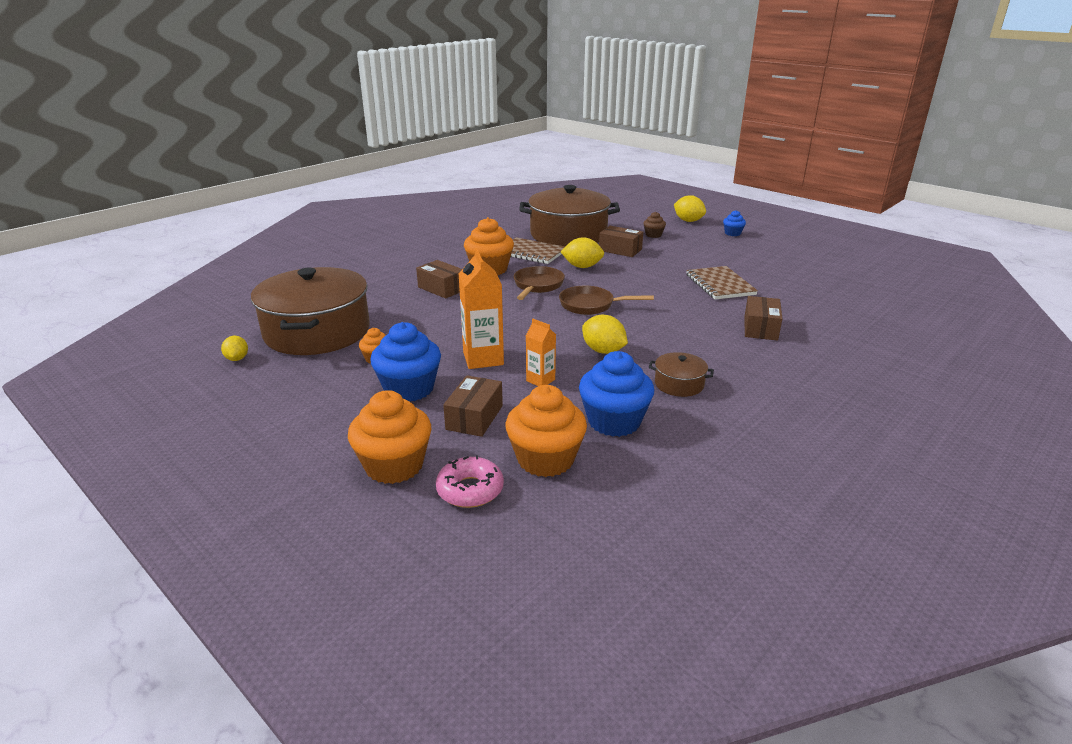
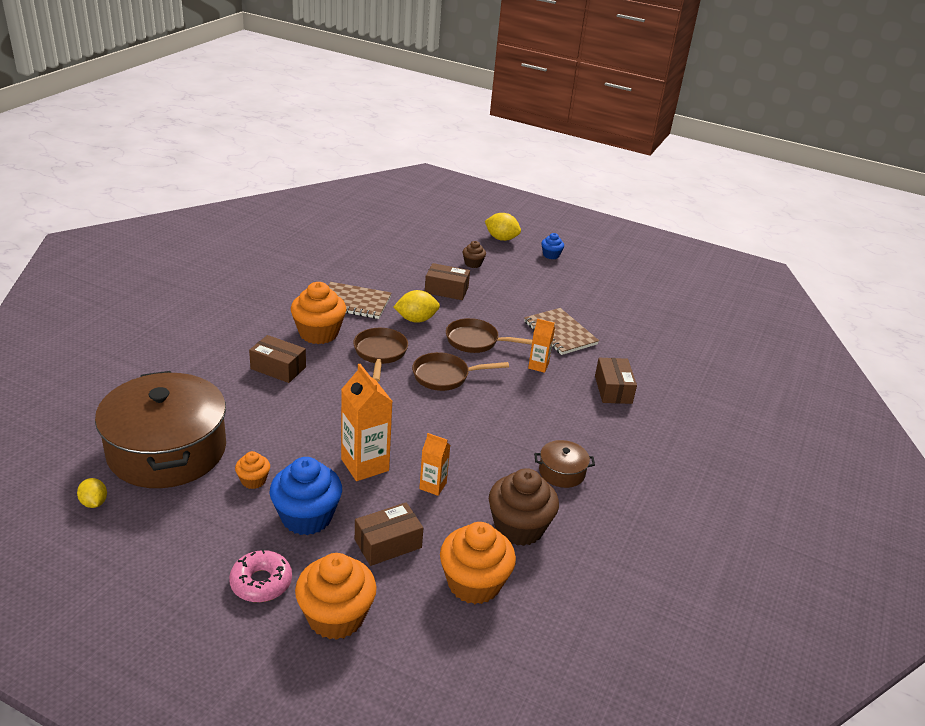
camera: 20 degrees left, 5 degrees up
(470, 490) = (419, 631): pink donut -> pink donut (261, 582)
(474, 417) = (388, 543): brown box -> brown box turned 60 degrees clockwise
(568, 234) = (383, 270): brown pot -> none
(603, 351) = (479, 438): yellow lemon -> none
(614, 421) = (519, 527): blue cupcake -> brown cupcake
(632, 284) = (476, 341): none -> brown pan
(687, 305) = (538, 366): none -> orange carton

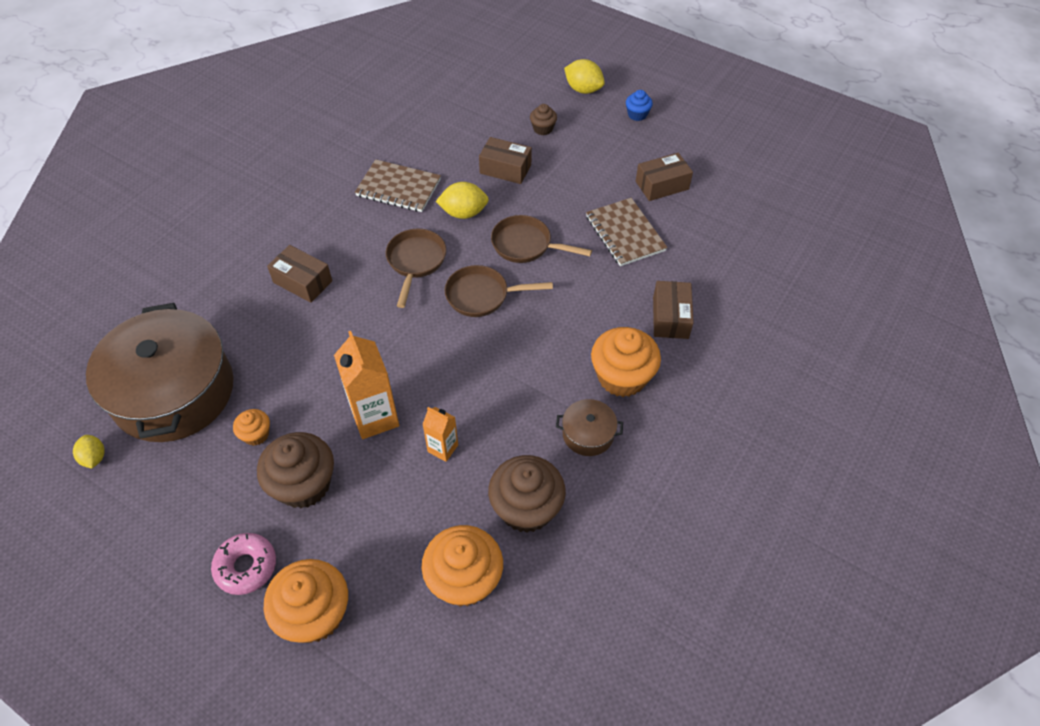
camera: 10 degrees right, 20 degrees up
(306, 517) = (304, 484): blue cupcake -> brown cupcake
(318, 333) = (353, 232): orange cupcake -> orange cupcake (621, 377)
(388, 543) = (382, 523): brown box -> brown box (662, 185)
(538, 366) = (590, 282): orange carton -> none

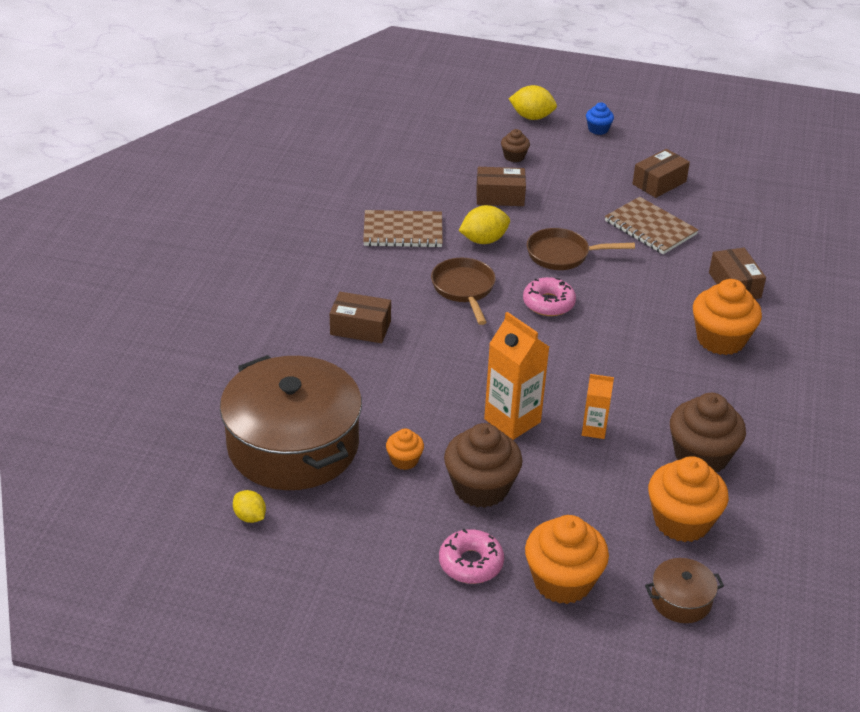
camera: 20 degrees left, 15 degrees down
(482, 295) = (548, 303): brown pan -> pink donut
(588, 434) = (719, 389): brown pot -> brown pot (681, 600)

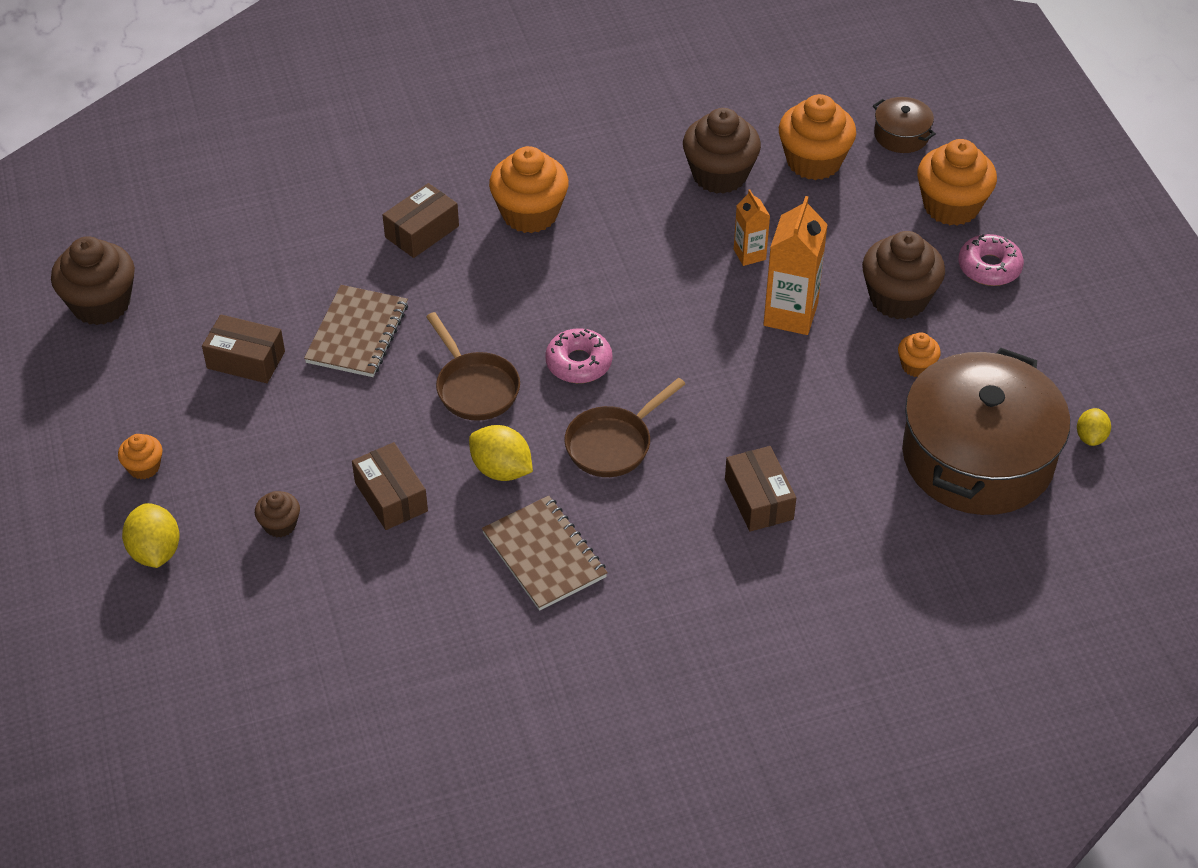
camera: 120 degrees left, 10 degrees up
(598, 129) = (144, 467): blue cupcake -> orange cupcake
(750, 150) = (101, 304): none -> brown cupcake

